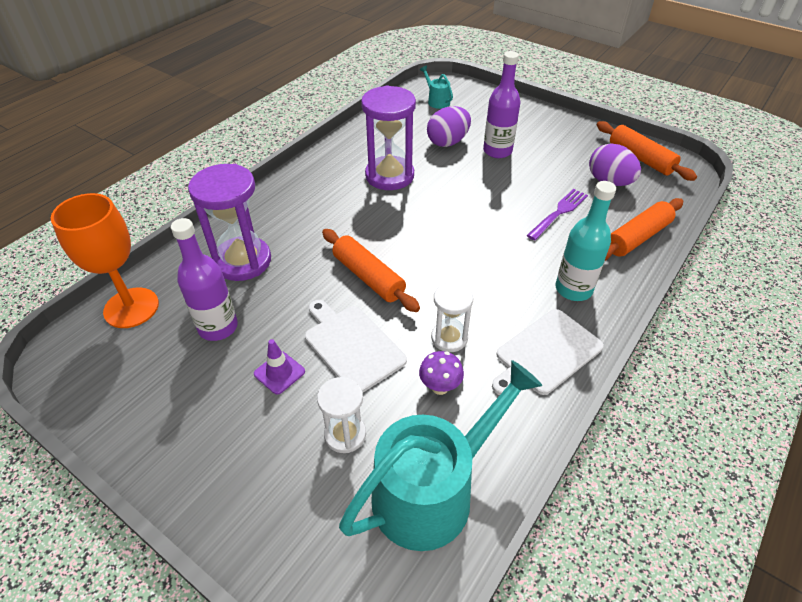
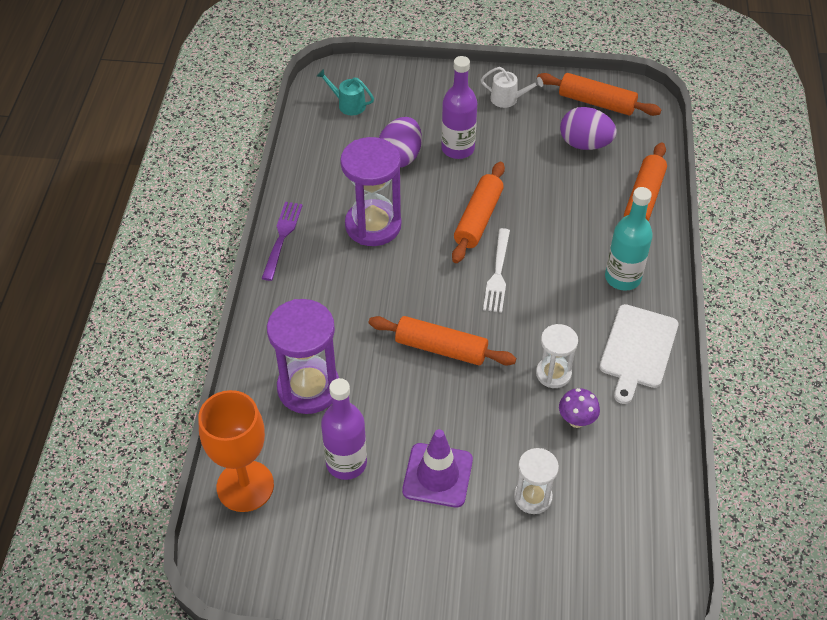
camera: 30 degrees left, 5 degrees up
(279, 373) = (437, 475): purple traffic cone -> purple traffic cone, size x1.64
(352, 345) = (478, 420): white cutting board -> none
(432, 491) = (628, 504): turquoise watering can -> none
(461, 243) = (497, 273): none -> white fork
(476, 200) = (478, 219): none -> orange rolling pin
(558, 213) = (562, 200): purple fork -> purple fork (282, 237)
(564, 134) = (507, 99): none -> white watering can

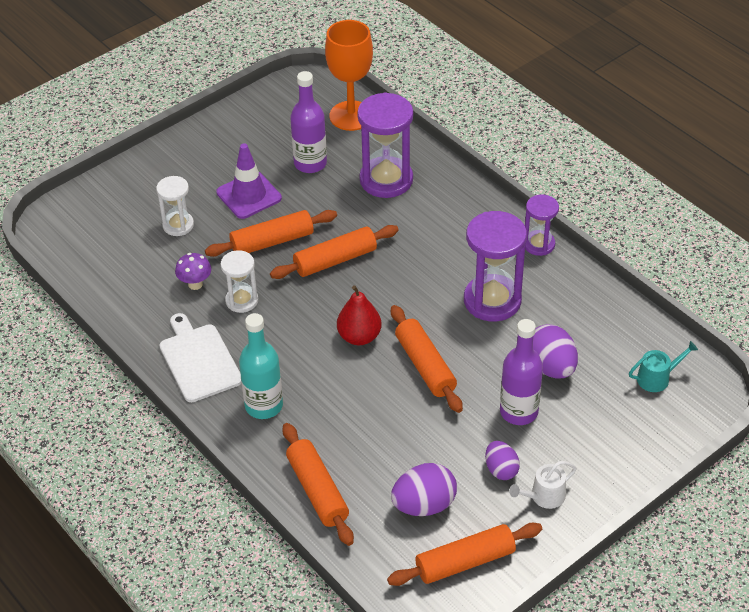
camera: 135 degrees right, 5 degrees down
(282, 237) = (539, 244): purple fork -> purple hourglass
(470, 408) = (272, 242): none -> orange rolling pin
(497, 273) = (359, 336): white fork -> red pear
(513, 128) = (501, 470): none -> purple egg

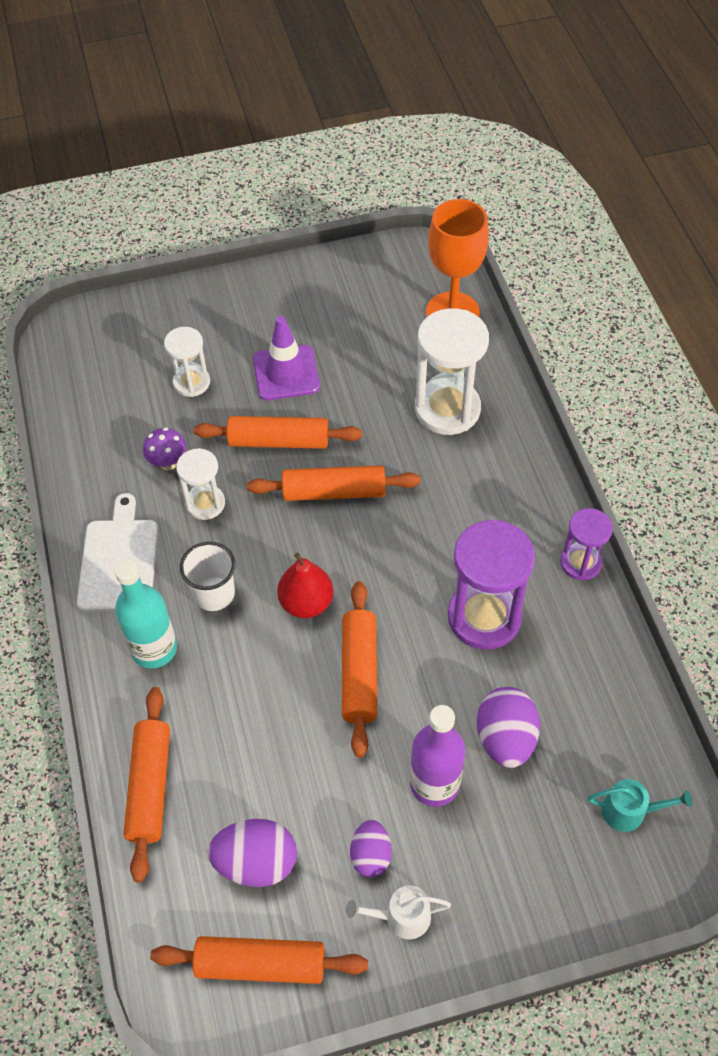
camera: 25 degrees right, 10 degrees up
(286, 355) = (214, 594): none -> white cup
(310, 163) = (374, 357): purple bottle -> none
(386, 180) = (447, 409): purple hourglass -> white hourglass

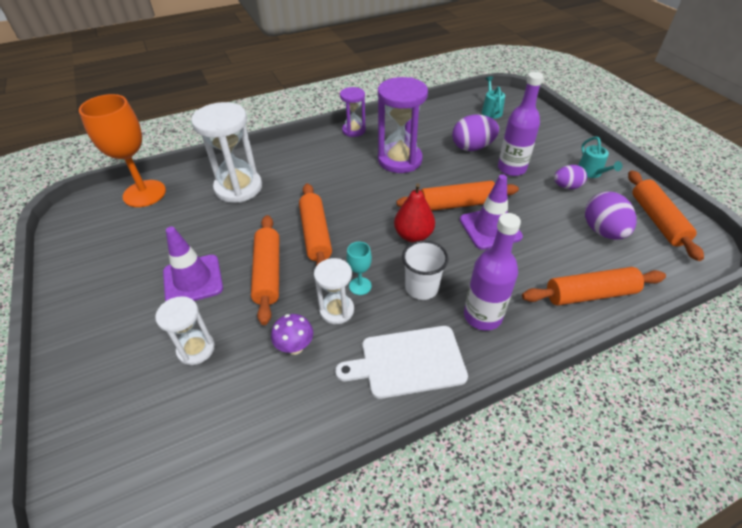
camera: 100 degrees left, 10 degrees down
(154, 649) = (482, 316): turquoise bottle -> purple bottle
(234, 530) = (360, 286): none -> turquoise goblet
(298, 704) = (490, 228): none -> purple traffic cone
(402, 917) = (591, 172): white watering can -> turquoise watering can

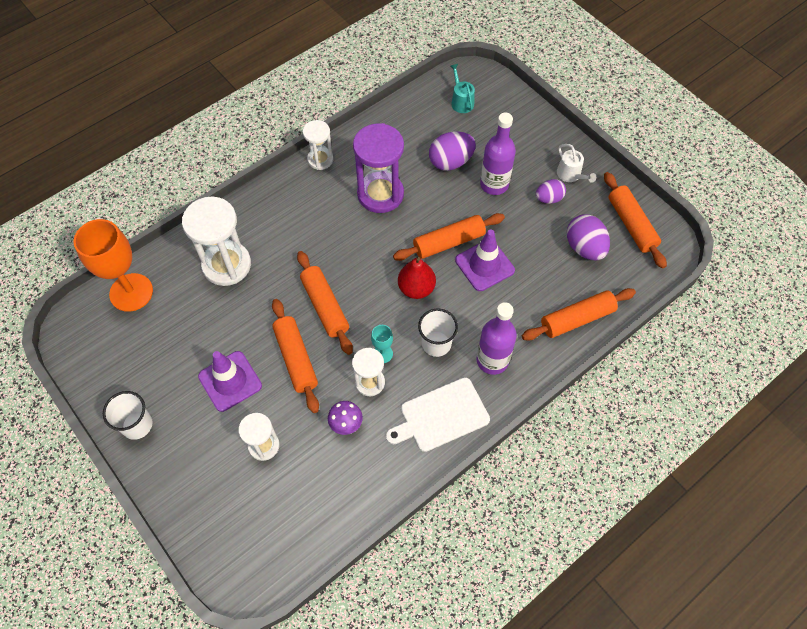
camera: 15 degrees left, 15 degrees up
(81, 301) = (137, 425): none -> white cup
(354, 130) = (320, 159): purple hourglass -> white hourglass
(591, 172) = (570, 175): turquoise watering can -> white watering can

